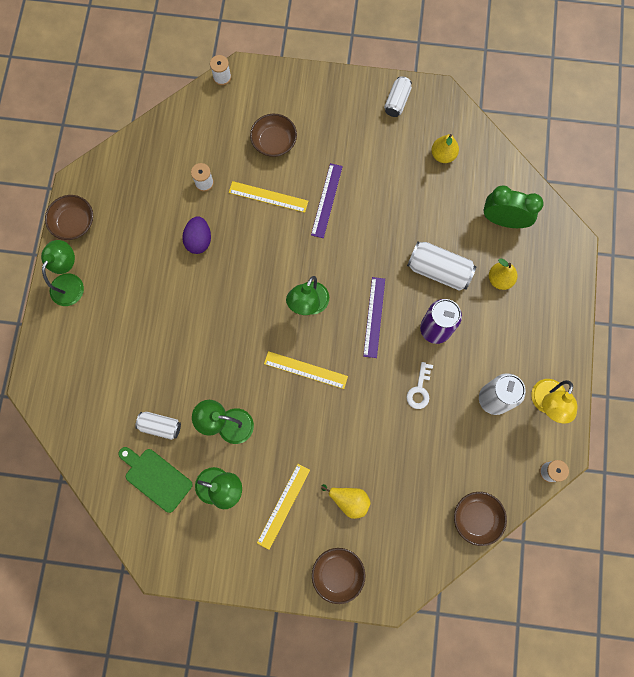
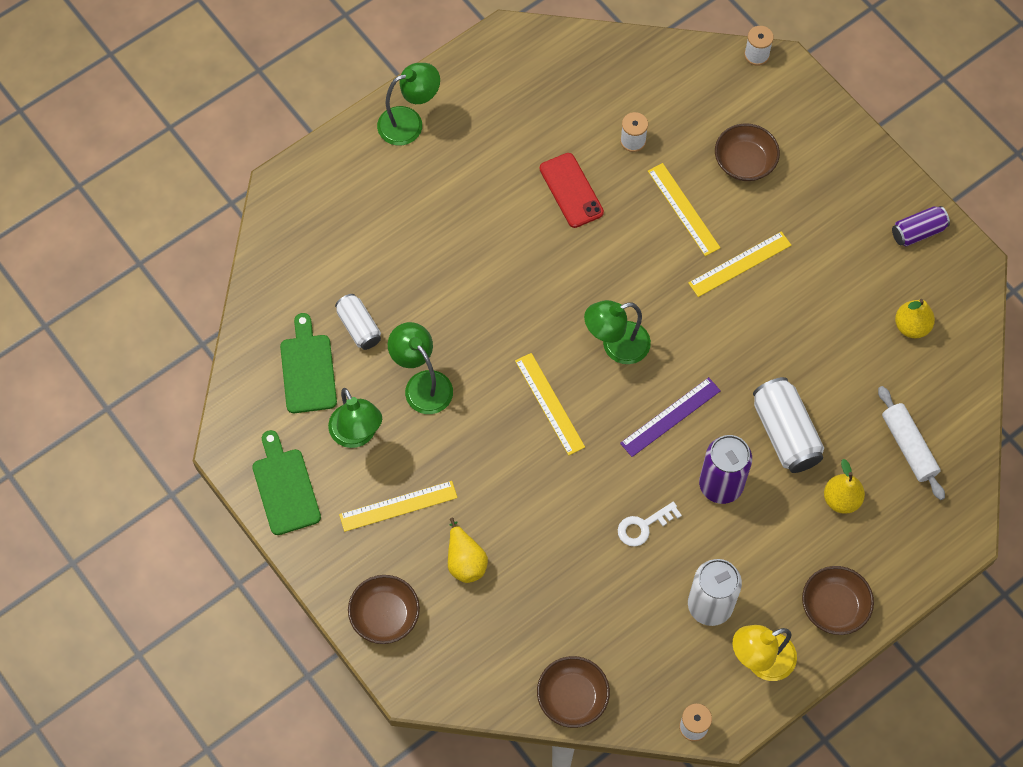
camera: 45 degrees right, 10 degrees down
(74, 223) = (468, 70): brown bowl -> brown bowl (834, 606)
(199, 240) = (571, 190): purple egg -> red phone
(211, 557) = (285, 487): none -> green cutting board
(326, 200) = (739, 264): purple ruler -> yellow ruler
(397, 101) = (918, 232): white can -> purple can
(503, 220) = (908, 446): green clock -> white rolling pin

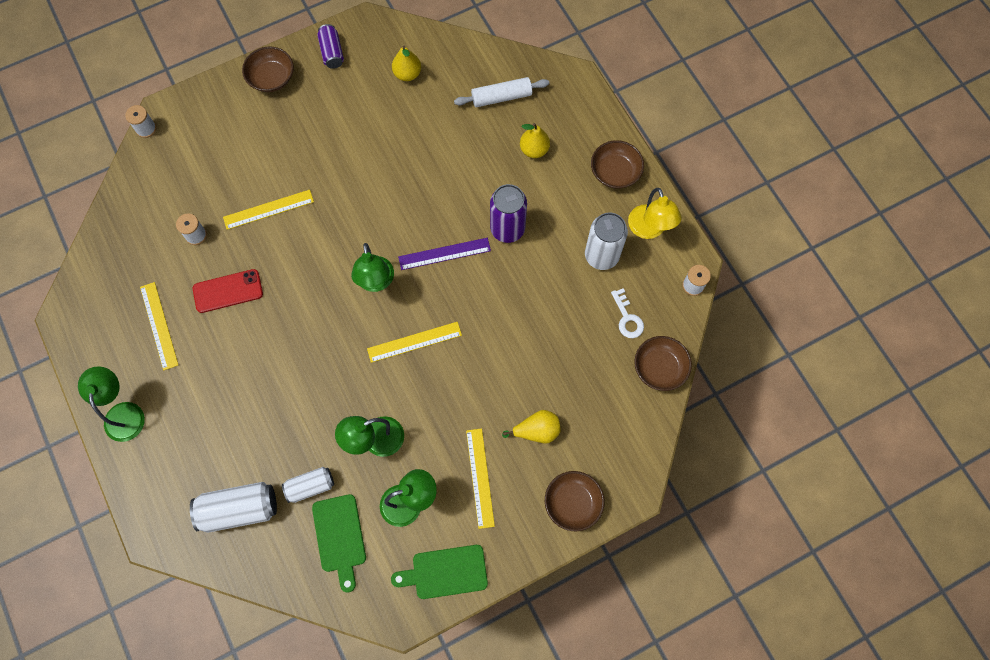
camera: 80 degrees left, 5 degrees up
(307, 369) = (340, 537): green cutting board -> green cutting board turned 105 degrees counterclockwise
(643, 526) = (531, 290): white key -> white key (627, 318)
(670, 417) = (444, 254): purple ruler -> purple ruler turned 75 degrees counterclockwise
(739, 264) = (327, 178): yellow ruler -> yellow ruler (159, 325)
(744, 162) = (239, 157): brown bowl -> brown bowl (271, 78)
(785, 433) = (474, 176): white can -> white can (239, 509)

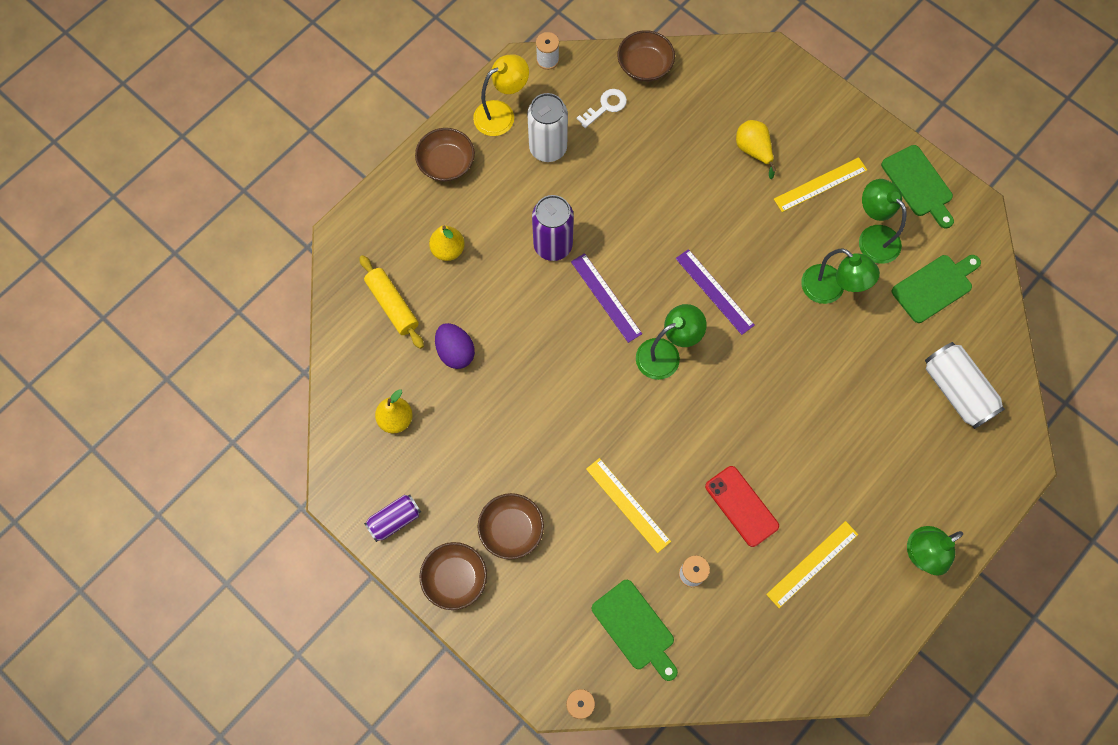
camera: 110 degrees left, 0 degrees up
(177, 182) = (635, 628): none -> green cutting board
(310, 486) = (902, 333): white can -> none
(414, 342) = (714, 291): yellow ruler -> purple ruler
(444, 129) = (455, 352): none -> purple egg
(501, 97) = (392, 305): white rolling pin -> yellow rolling pin
(572, 503) = (806, 100): brown bowl -> brown bowl (511, 529)

